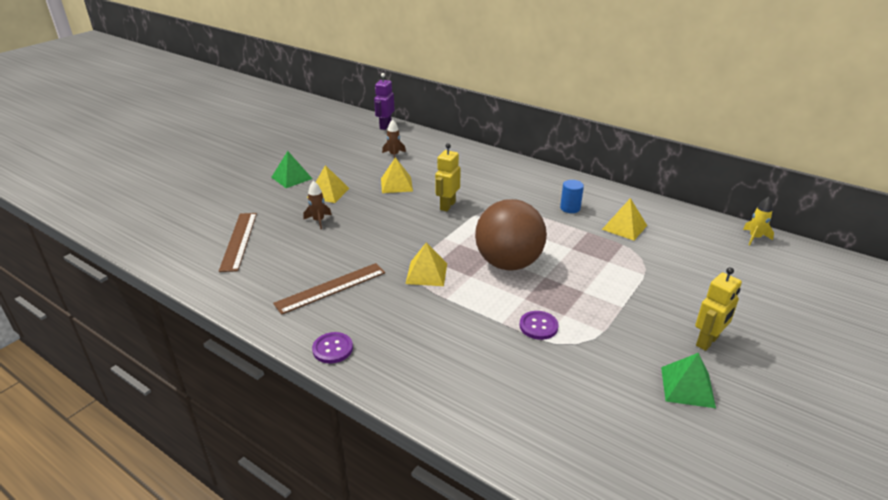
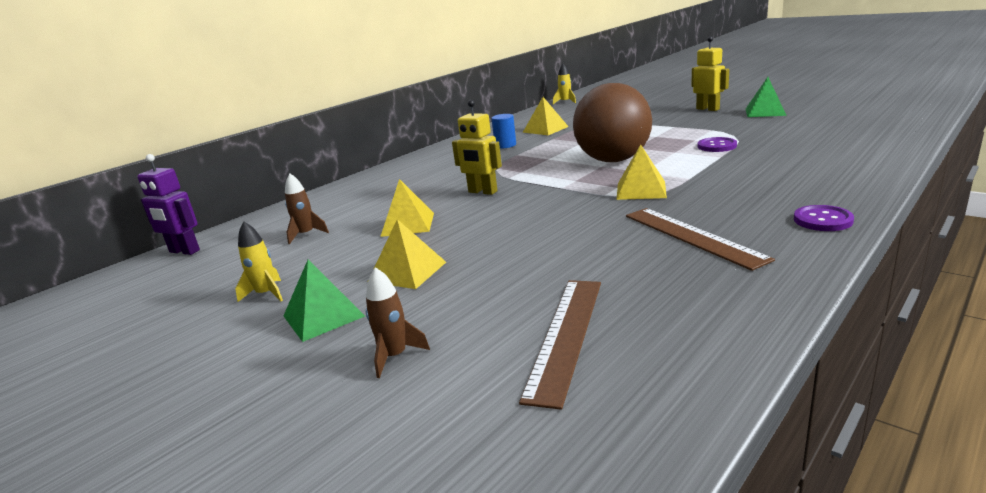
camera: 80 degrees left, 10 degrees down
(239, 241) = (565, 335): brown ruler -> brown ruler turned 75 degrees counterclockwise
(318, 221) = (503, 268): brown rocket -> brown rocket (395, 356)
(321, 159) = (266, 294): none -> yellow rocket

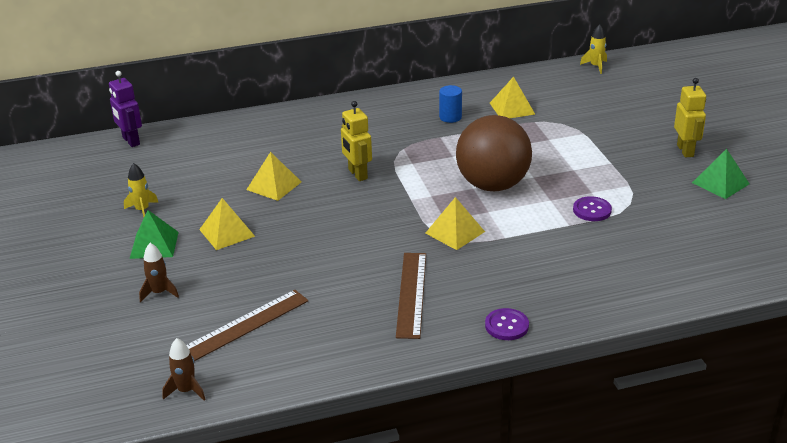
camera: 30 degrees right, 10 degrees up
(306, 234) = (208, 162): brown rocket -> brown rocket (186, 390)

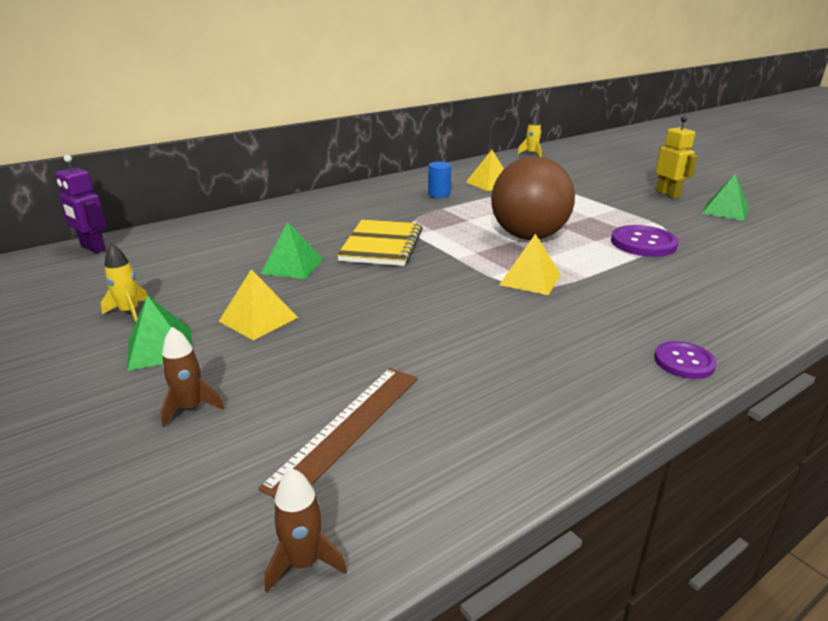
camera: 20 degrees left, 5 degrees down
(274, 185) = (292, 266): yellow pyramid -> green pyramid
(357, 174) = (381, 245): yellow robot -> yellow notebook
(412, 294) = (541, 347): brown ruler -> none
(592, 210) = (643, 243): purple button -> purple button, size x1.58

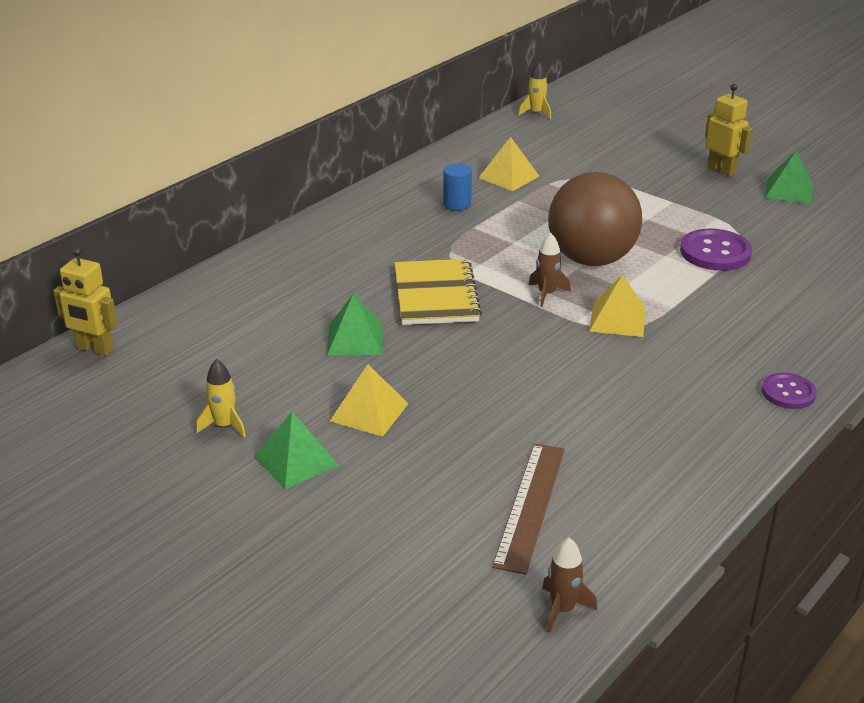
camera: 15 degrees left, 5 degrees up
(93, 248) = (95, 349): purple robot -> yellow robot
(190, 408) = (378, 513): brown rocket -> brown rocket (547, 294)

